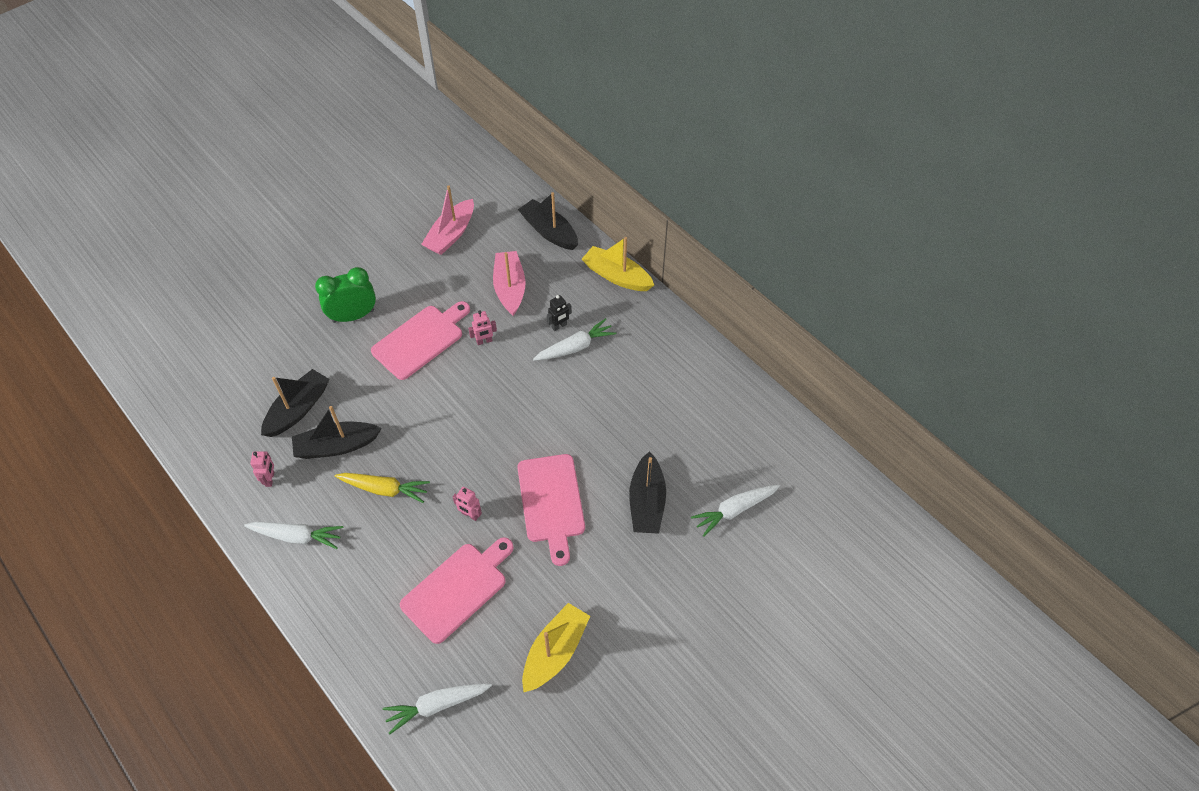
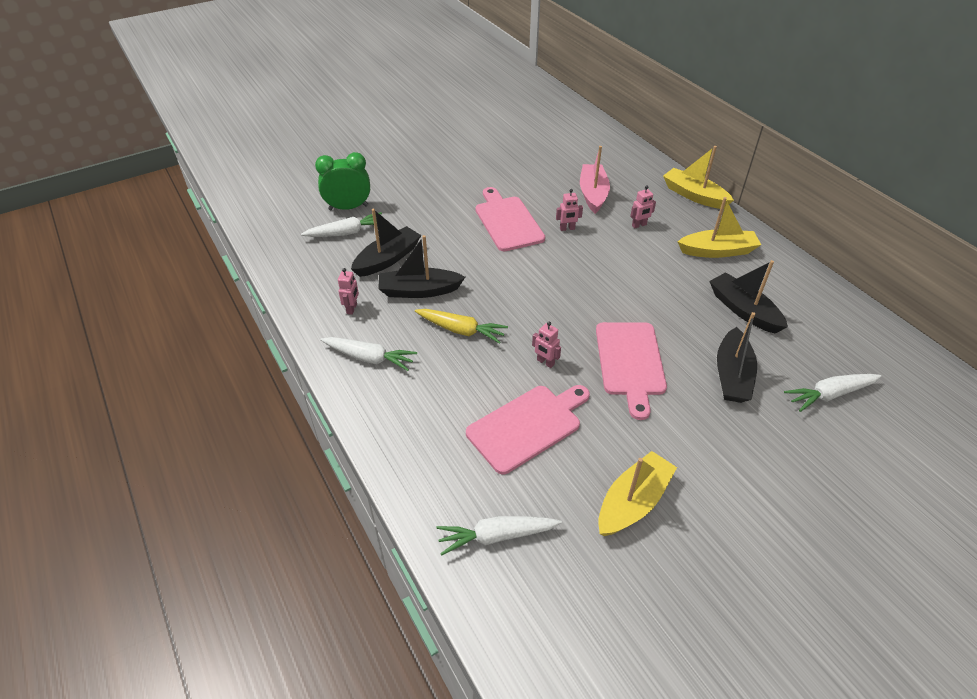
camera: 10 degrees right, 10 degrees down
(353, 316) = (448, 198): green clock -> green clock (348, 207)
(420, 340) = (507, 221): pink cutting board -> pink cutting board turned 75 degrees counterclockwise
(451, 235) = (541, 153): pink boat -> none
(549, 231) = (630, 159): black boat -> black boat (743, 310)
(559, 326) = (639, 225): black robot -> pink robot
(575, 347) = (655, 242): white carrot -> white carrot (347, 233)
(638, 350) = (717, 251): none -> yellow boat

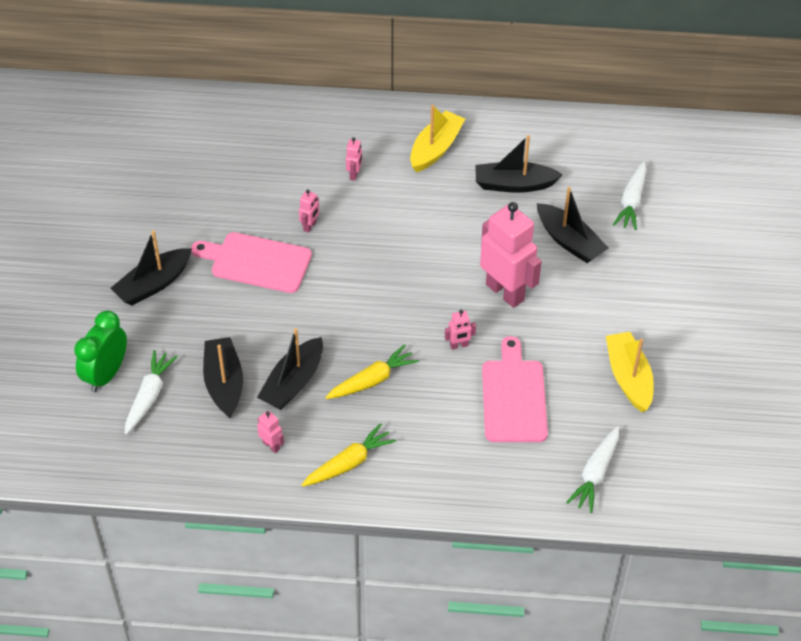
camera: 55 degrees left, 5 degrees up
(369, 358) = (349, 463): white carrot -> yellow carrot
(440, 190) = (153, 284): none -> black boat
(593, 194) = (279, 175): pink boat -> none
(630, 362) = (505, 292): pink cutting board -> pink robot
(694, 195) = (352, 109): yellow boat -> none

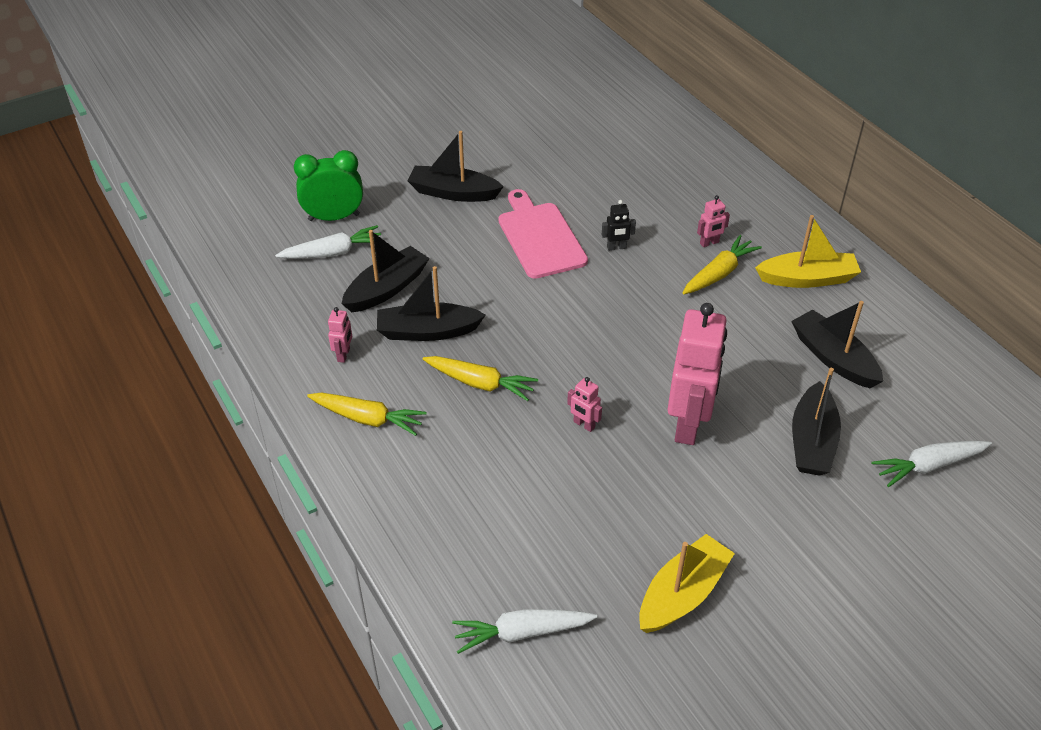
camera: 55 degrees right, 5 degrees down
(310, 226) = (616, 247): pink robot -> black robot
(388, 189) = (719, 273): none -> yellow carrot
(513, 397) = (560, 503): pink cutting board -> none

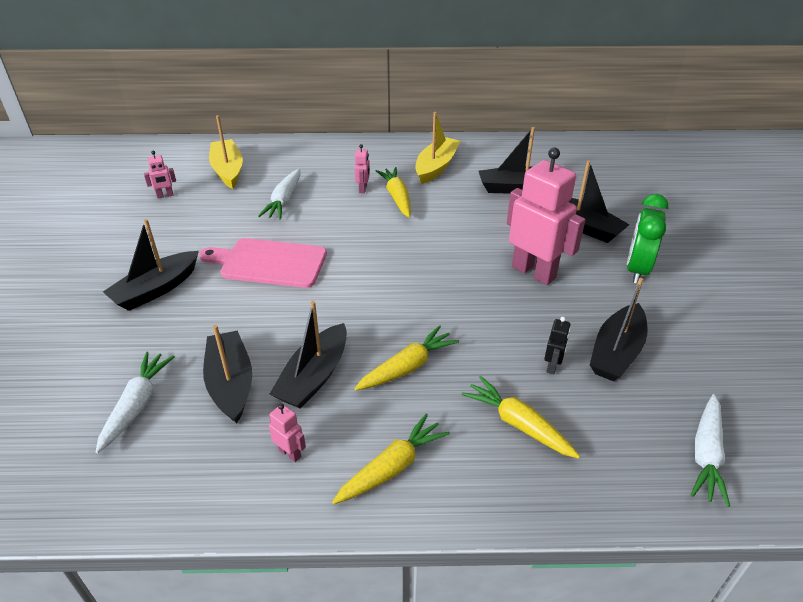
camera: 60 degrees left, 5 degrees down
(334, 217) = (87, 384): green clock -> green clock (637, 269)
(466, 482) = (518, 424): none -> yellow carrot
(584, 424) = (498, 324): pink robot -> pink robot (165, 195)
(614, 528) = (616, 352): none -> black boat
(616, 247) = (323, 230): black robot -> black robot (552, 366)
(682, 594) = (696, 343): yellow boat -> yellow boat (228, 170)
(928, 466) = (630, 194): white carrot -> white carrot (284, 201)

